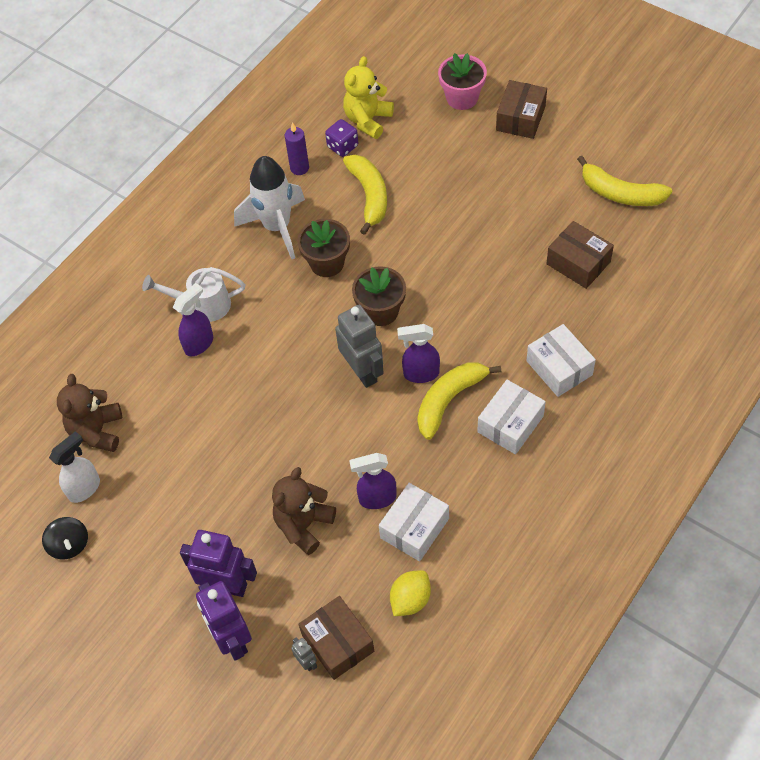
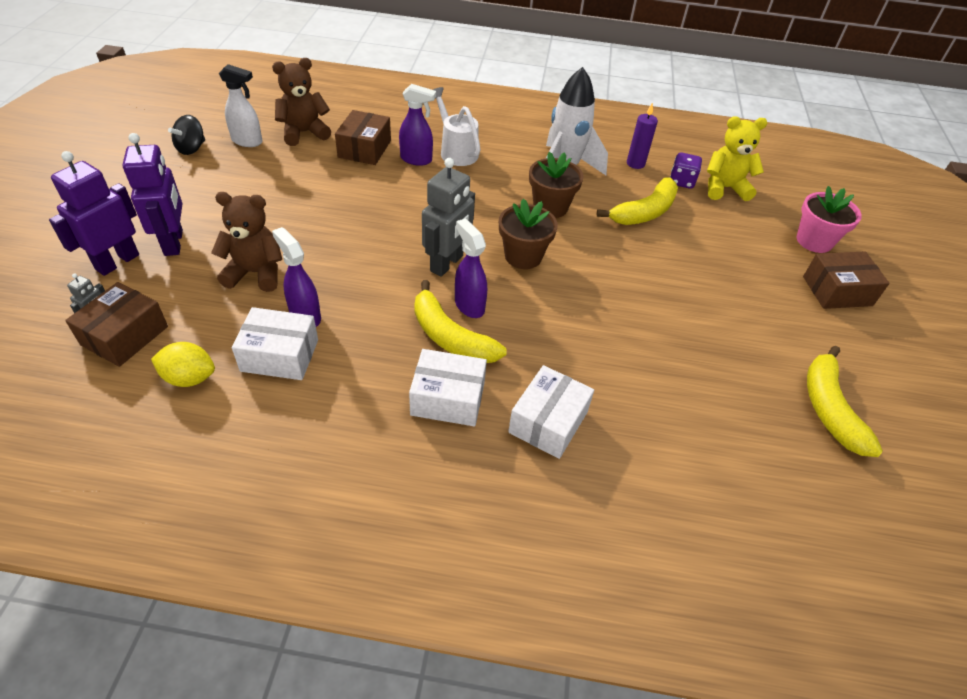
camera: 55 degrees right, 10 degrees down
(449, 400) = (450, 337): yellow banana -> yellow banana turned 150 degrees counterclockwise
(578, 263) = (701, 397): brown box -> brown box (364, 149)

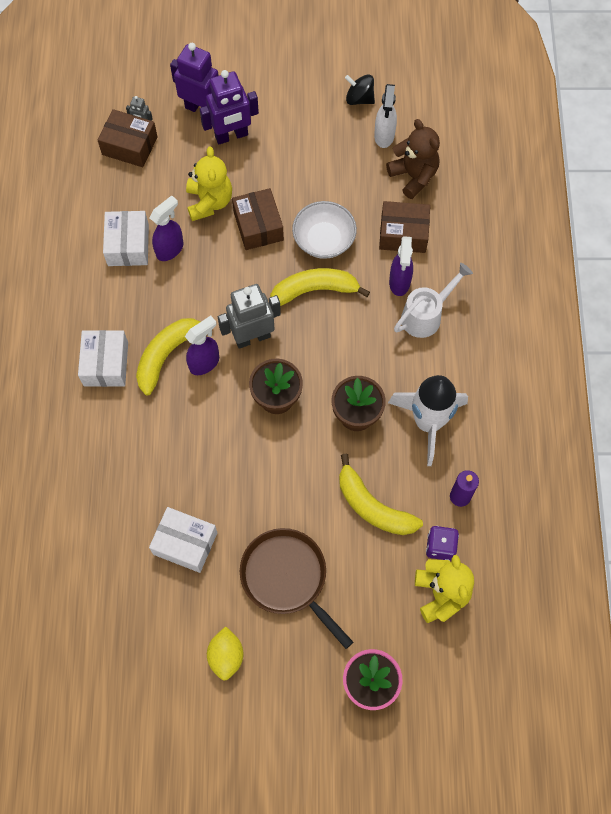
camera: 85 degrees right, 20 degrees up
(189, 378) = (99, 198): yellow lemon -> yellow lemon (226, 656)
(255, 273) = (209, 202): brown teddy bear -> yellow teddy bear
(348, 197) = (324, 240): none -> white bowl
(447, 263) = (252, 337): grey robot -> grey robot turned 135 degrees clockwise
(548, 422) = (94, 436): white box -> white box (185, 543)
(720, 278) = (287, 578): none -> brown pan
(829, 408) = (139, 658): yellow banana -> yellow banana (314, 290)
(837, 291) = (293, 695): brown box -> brown box (258, 226)

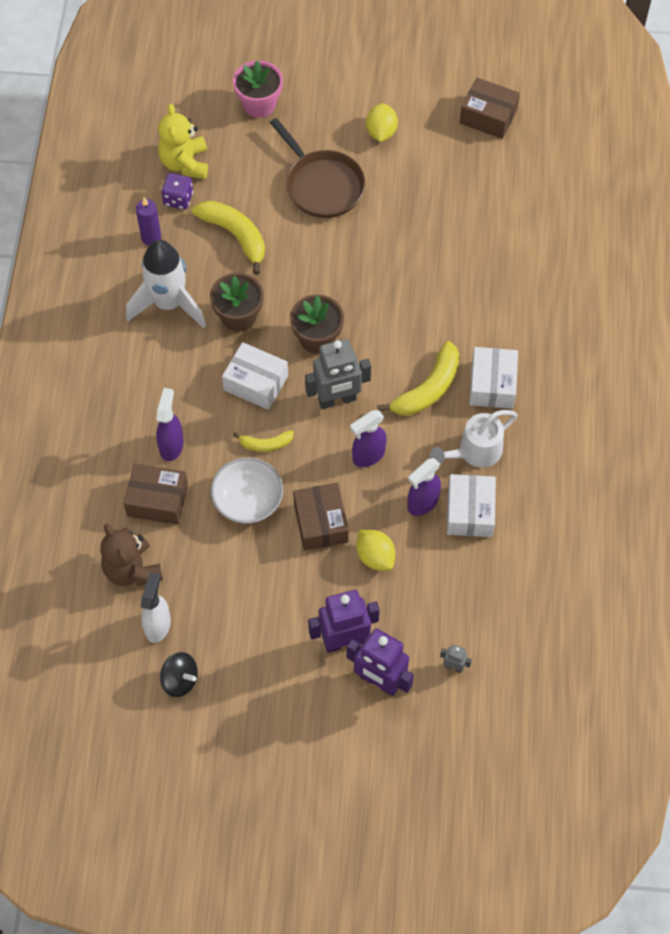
camera: 175 degrees left, 5 degrees down
(129, 146) = (469, 637): brown box -> brown box (488, 116)
(185, 543) = (414, 219): white box -> white box (256, 383)
(205, 363) = (389, 378): purple spray bottle -> purple spray bottle (368, 456)
(209, 202) = (375, 556): yellow teddy bear -> yellow lemon
(314, 290) = (265, 444): yellow banana -> yellow banana, size x0.55
(426, 315) = (150, 408): white watering can -> white watering can (475, 452)

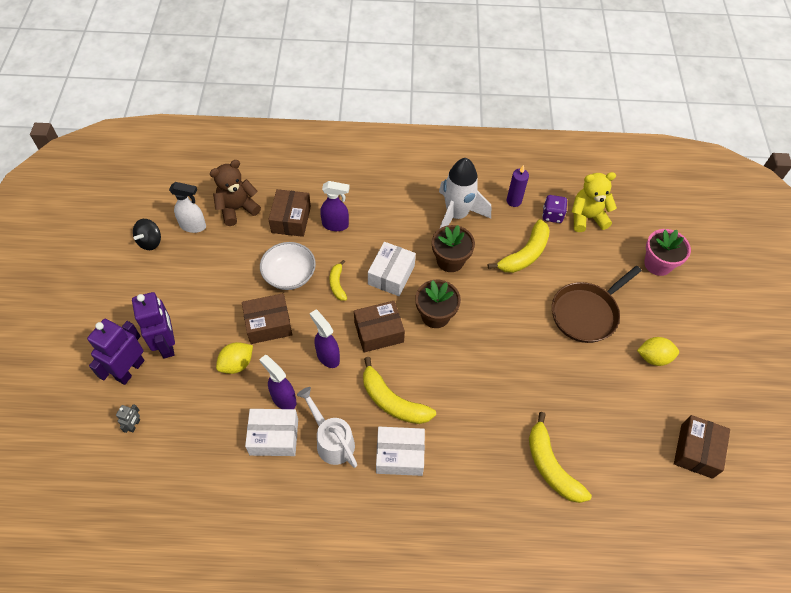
camera: 85 degrees right, 5 degrees down
(337, 400) = (379, 332): grey robot -> brown box
(504, 245) = (551, 466): none -> yellow banana

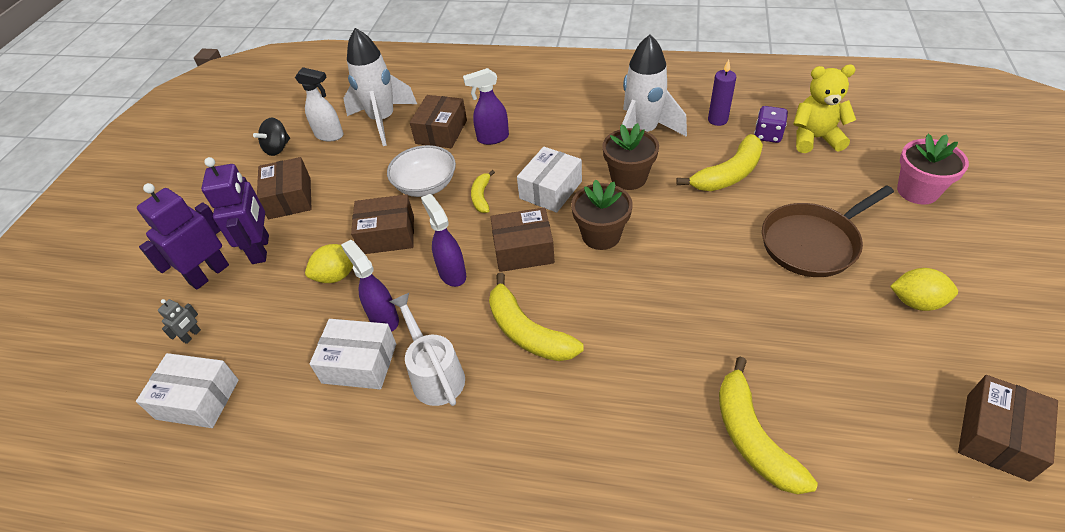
camera: 15 degrees right, 10 degrees down
(176, 293) = (289, 198): none -> brown box
(237, 209) = (383, 121): brown teddy bear -> white rocket
(336, 225) = (492, 138): purple spray bottle -> purple spray bottle turned 150 degrees clockwise
(400, 455) = (525, 401): white box -> white box (198, 399)

